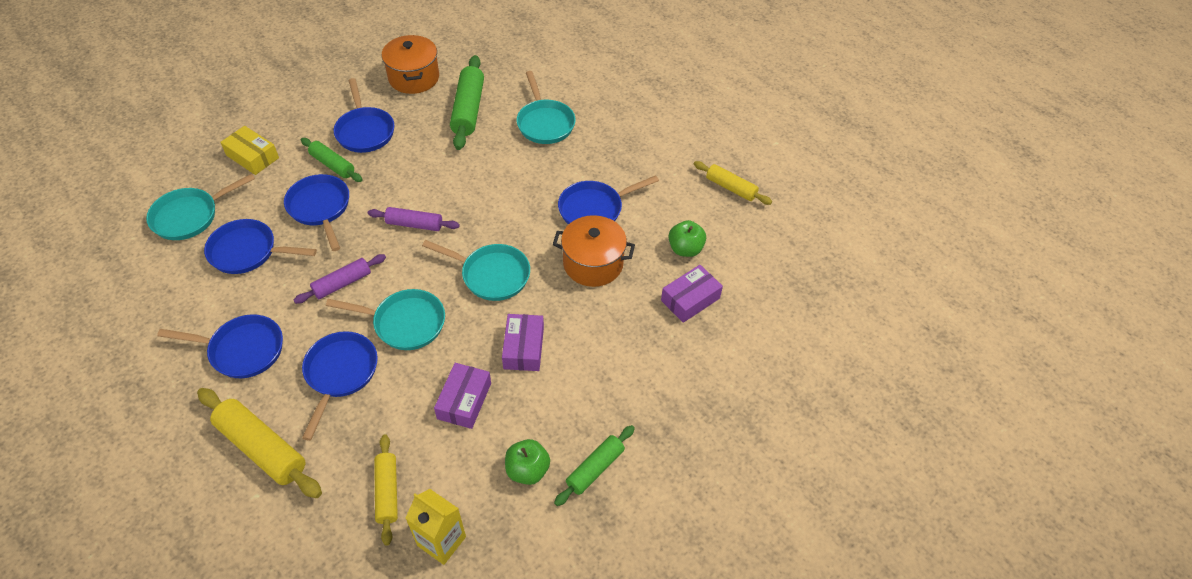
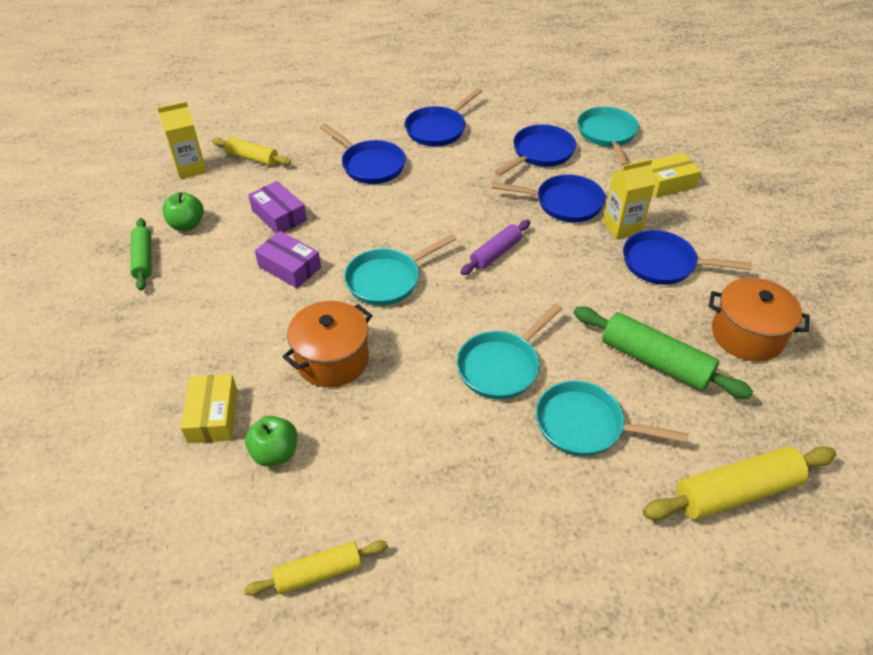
camera: 125 degrees right, 5 degrees down
(262, 448) = (345, 119): yellow rolling pin -> yellow rolling pin (735, 491)
(333, 165) = (622, 227): green rolling pin -> yellow carton
(342, 284) = (460, 190): purple rolling pin -> none
(405, 323) = (385, 210): turquoise pan -> turquoise pan (501, 366)
(594, 209) = (404, 400): blue pan -> none
(690, 299) = (213, 415): purple box -> yellow box

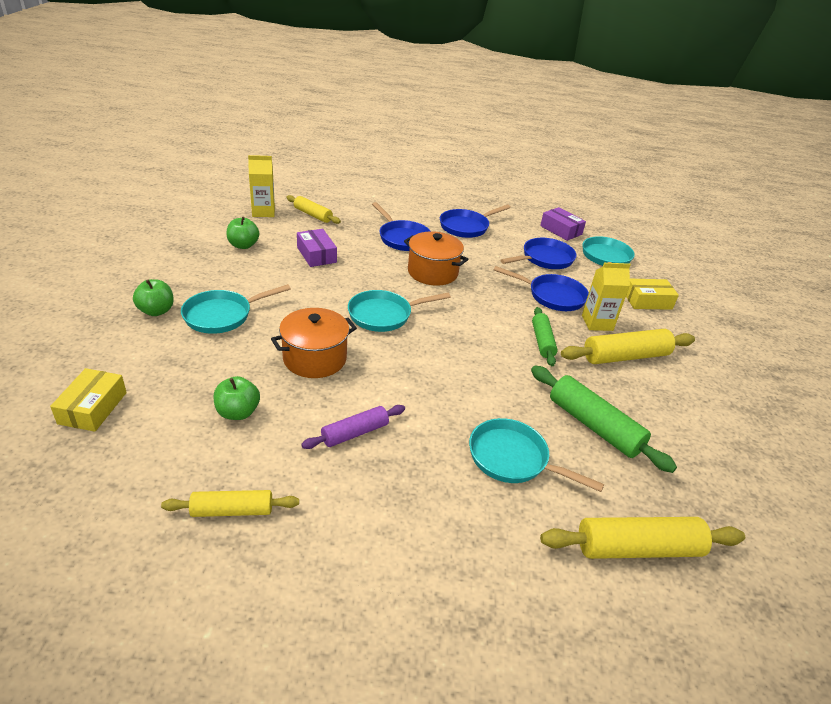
camera: 10 degrees right, 10 degrees down
(124, 345) = (156, 311): none -> green apple
(143, 259) = (199, 260): green rolling pin -> green rolling pin (542, 341)
(213, 415) = (201, 374): yellow box -> yellow box (93, 408)
(289, 267) = (309, 289): purple box -> purple box (561, 230)
(495, 253) = (481, 317): purple rolling pin -> purple rolling pin (355, 433)
(501, 366) = (455, 397): turquoise pan -> turquoise pan (222, 315)
(663, 264) = (625, 357): blue pan -> yellow rolling pin
(747, 335) = (686, 426): orange pot -> orange pot (432, 272)

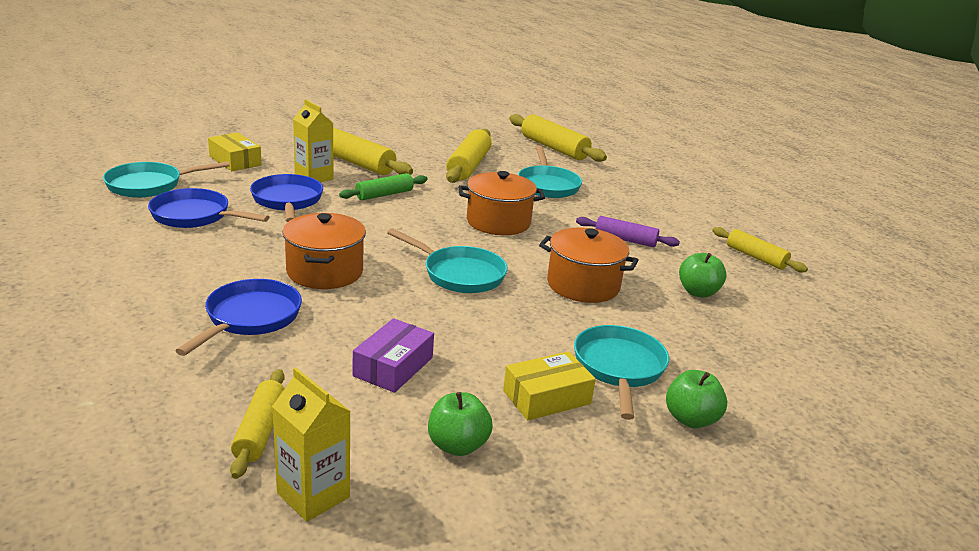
camera: 125 degrees left, 10 degrees down
(93, 408) = (827, 362): yellow box -> yellow box (547, 397)
(222, 315) = (619, 368): turquoise pan -> turquoise pan turned 105 degrees counterclockwise
(449, 375) = (498, 222): none -> orange pot
(466, 227) = (147, 281): blue pan -> none
(561, 230) = (83, 218): purple box -> none
(594, 426) = (468, 166): green rolling pin -> yellow rolling pin

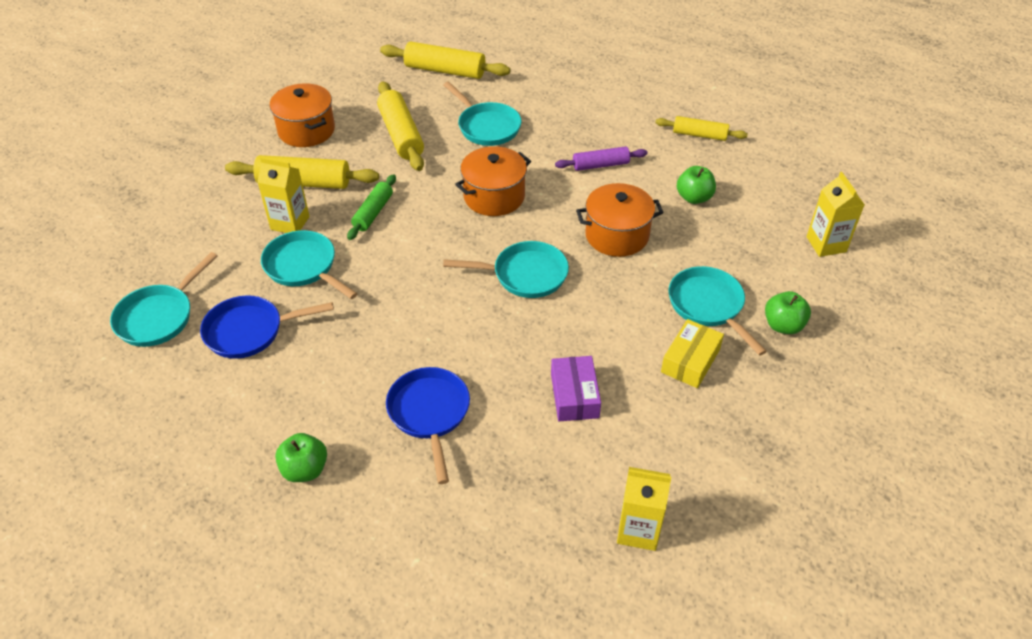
camera: 30 degrees left, 20 degrees up
(235, 161) = (194, 240): yellow box -> none
(260, 431) = (553, 505): yellow rolling pin -> none
(287, 201) = (303, 267): blue pan -> turquoise pan
(325, 272) = (428, 332): orange pot -> orange pot (306, 130)
(457, 445) = (678, 436): green apple -> green apple (305, 469)
(821, 382) = (826, 244): none -> yellow carton

